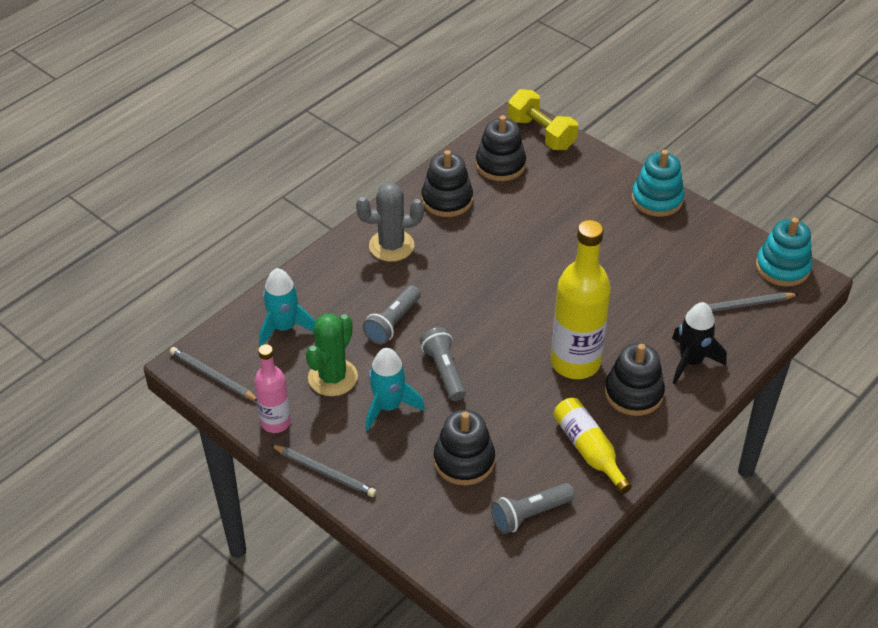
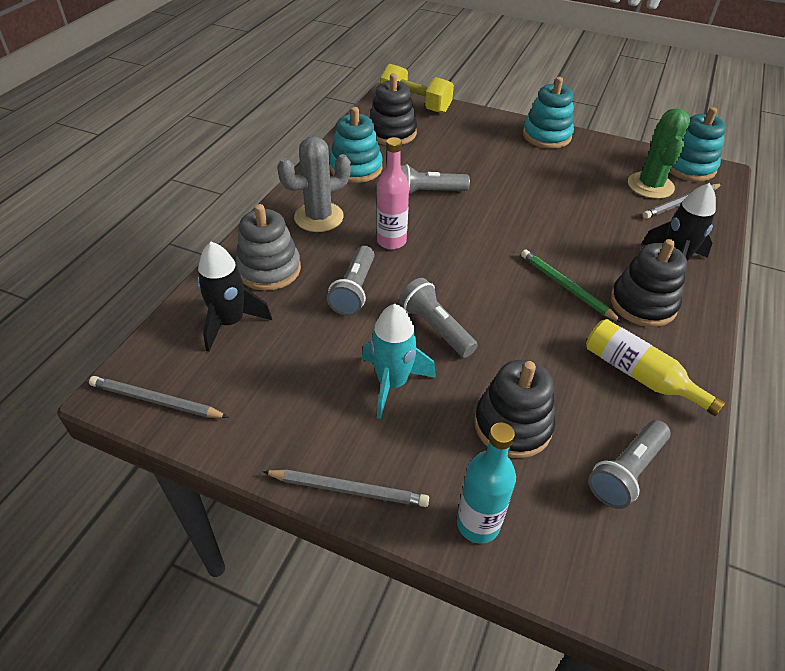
camera: 20 degrees left, 0 degrees up
(276, 422) = (259, 439): pink bottle -> pink bottle (391, 241)
(284, 328) = (230, 322): turquoise rocket -> black rocket
(330, 288) = (269, 269): none -> grey stacking toy
(333, 377) = (310, 365): green cactus -> green cactus (650, 186)
(403, 517) = (478, 524): none -> turquoise bottle
(447, 200) = (356, 168): black stacking toy -> turquoise stacking toy
(501, 241) = (427, 192): none -> grey flashlight
(575, 362) = (566, 287): yellow bottle -> green pencil

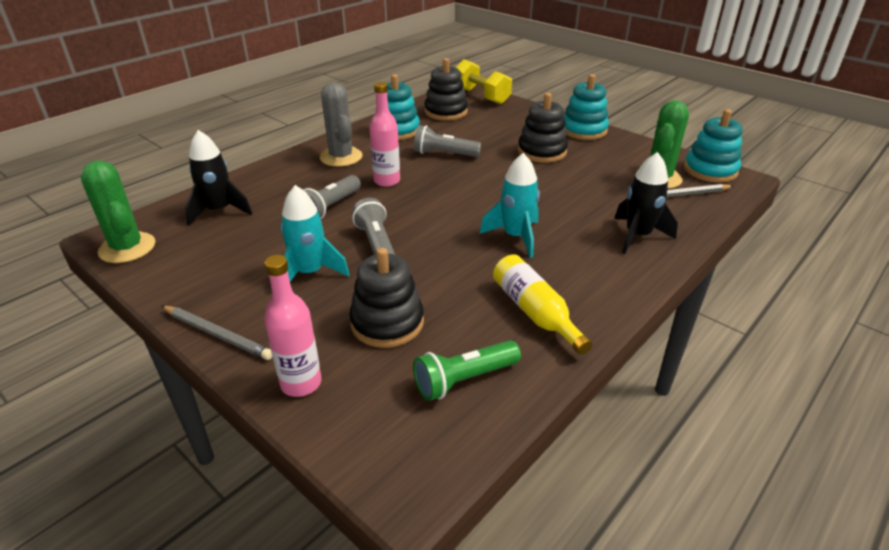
camera: 20 degrees right, 10 degrees down
(156, 401) = (127, 248): grey pencil -> green cactus
(269, 269) = (275, 183): grey stacking toy -> none
(319, 217) = (341, 157): grey cactus -> grey cactus turned 75 degrees clockwise
(478, 524) = (301, 383): turquoise bottle -> pink bottle
(566, 287) = (516, 237): green pencil -> turquoise rocket
(626, 472) = (464, 380): grey flashlight -> green flashlight
(643, 304) = (581, 261): black stacking toy -> black stacking toy (542, 152)

